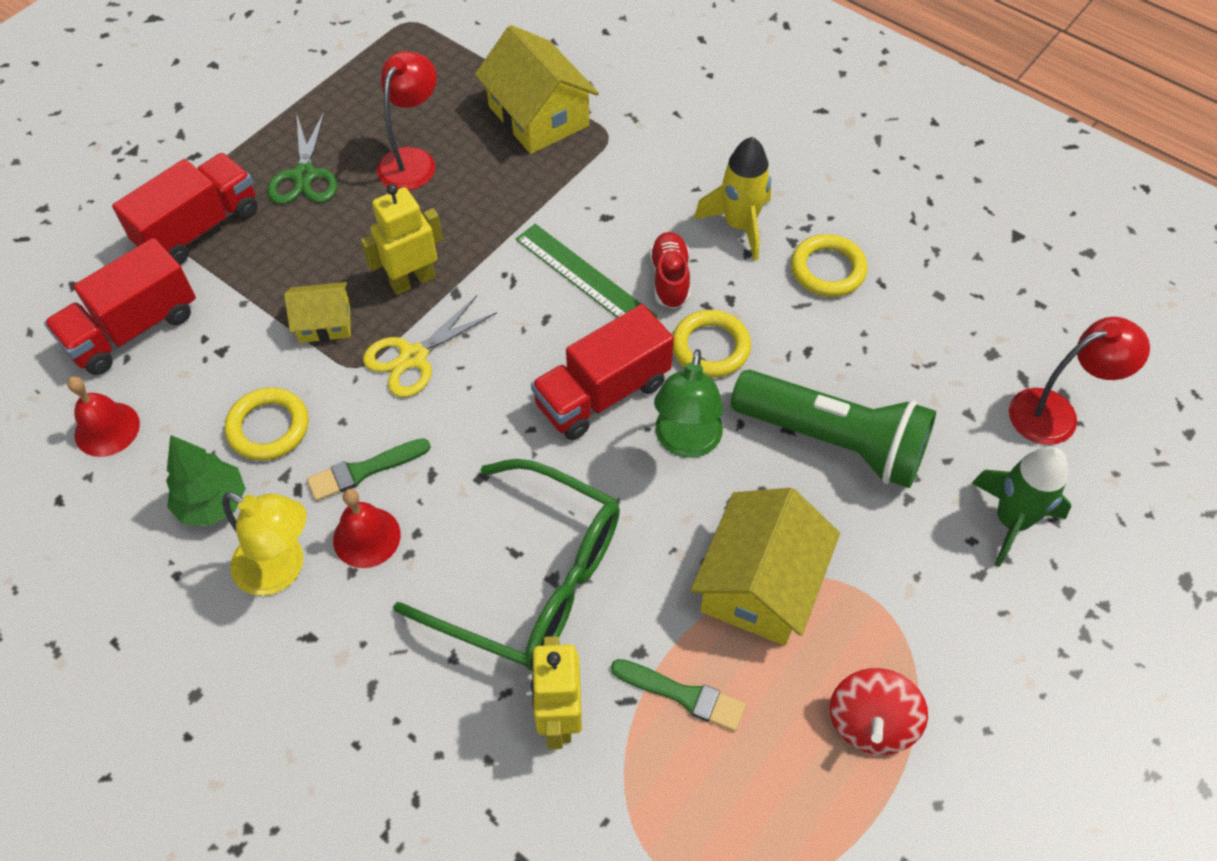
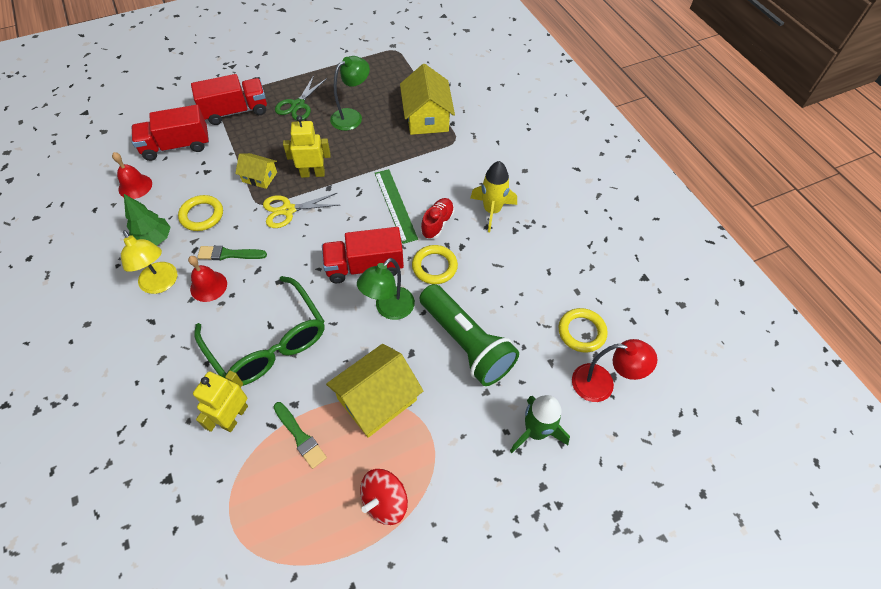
camera: 25 degrees right, 0 degrees up
(412, 160) = (352, 116): red lamp -> green lamp
(827, 270) = (524, 252): yellow ring -> yellow ring (581, 332)

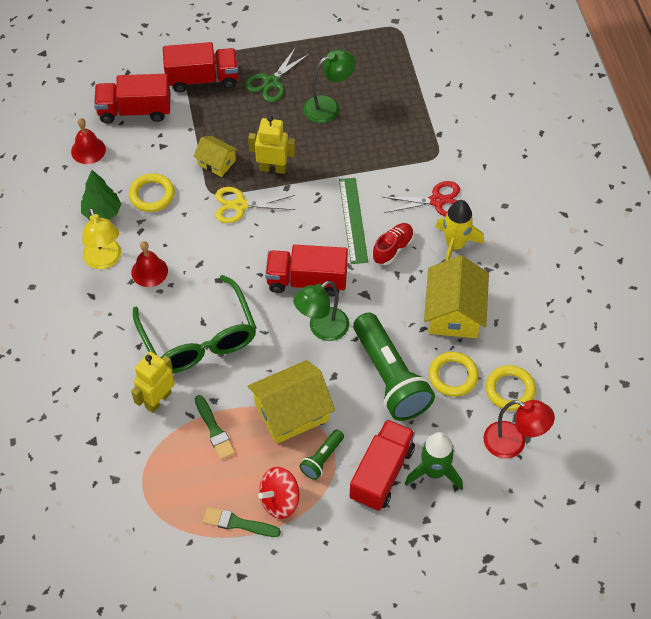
camera: 15 degrees right, 0 degrees up
(229, 254) = (173, 242): green brush -> green brush (238, 523)
(419, 443) = (322, 459): none -> green flashlight
(427, 117) = (412, 122): yellow house -> yellow house (454, 312)
(434, 266) = (378, 294): yellow ring -> yellow ring (453, 376)
(465, 176) = (437, 201): none -> red scissors
(484, 445) = (381, 473): none -> red truck

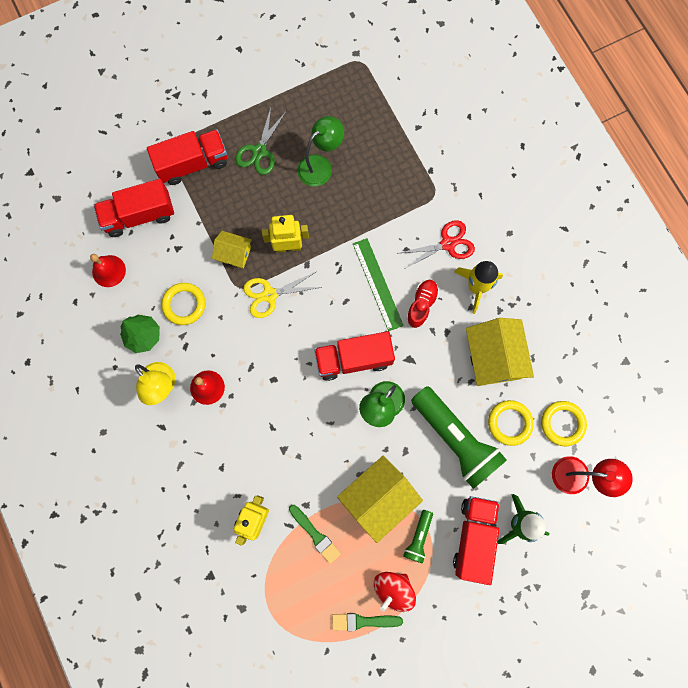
camera: 15 degrees left, 20 degrees up
(198, 338) = (273, 445): green glasses -> none

